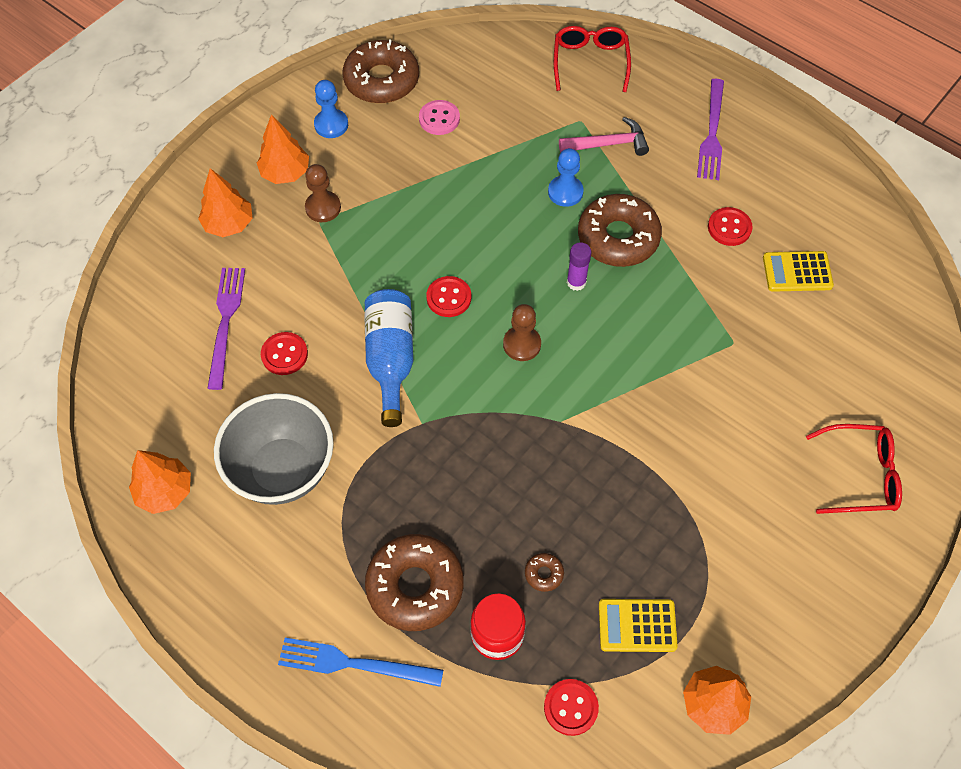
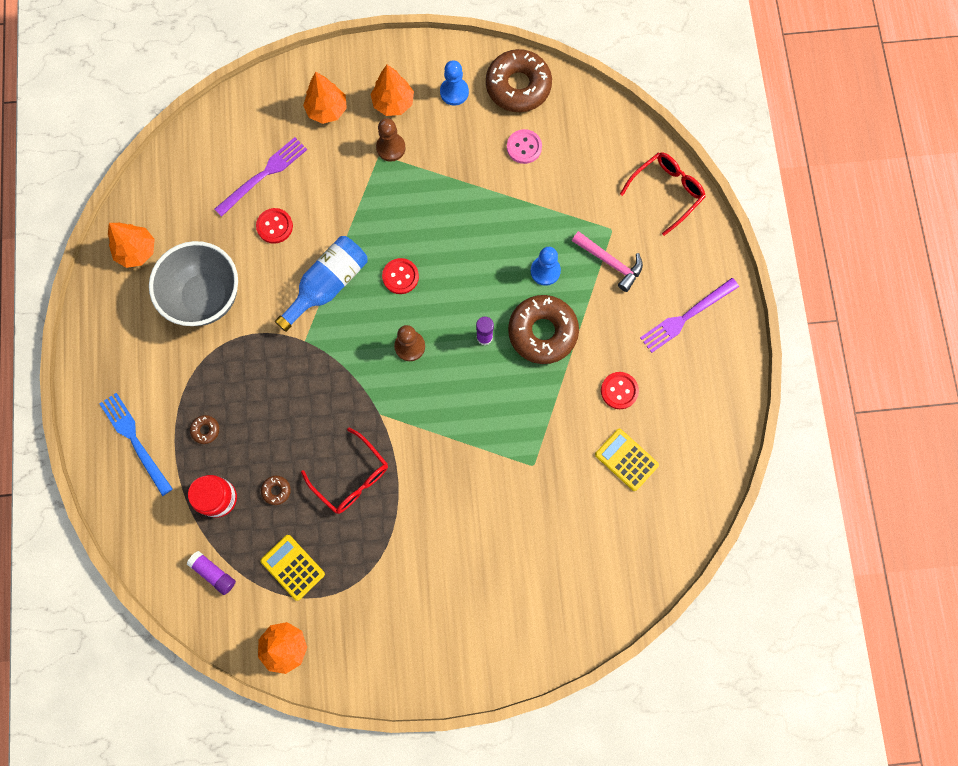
camera: 45 degrees right, 15 degrees up
(415, 586) = (205, 430): brown donut -> brown donut, size x0.40
(571, 707) = (213, 573): red button -> purple glue stick
(860, 475) = (510, 614): red glasses -> red glasses (351, 477)

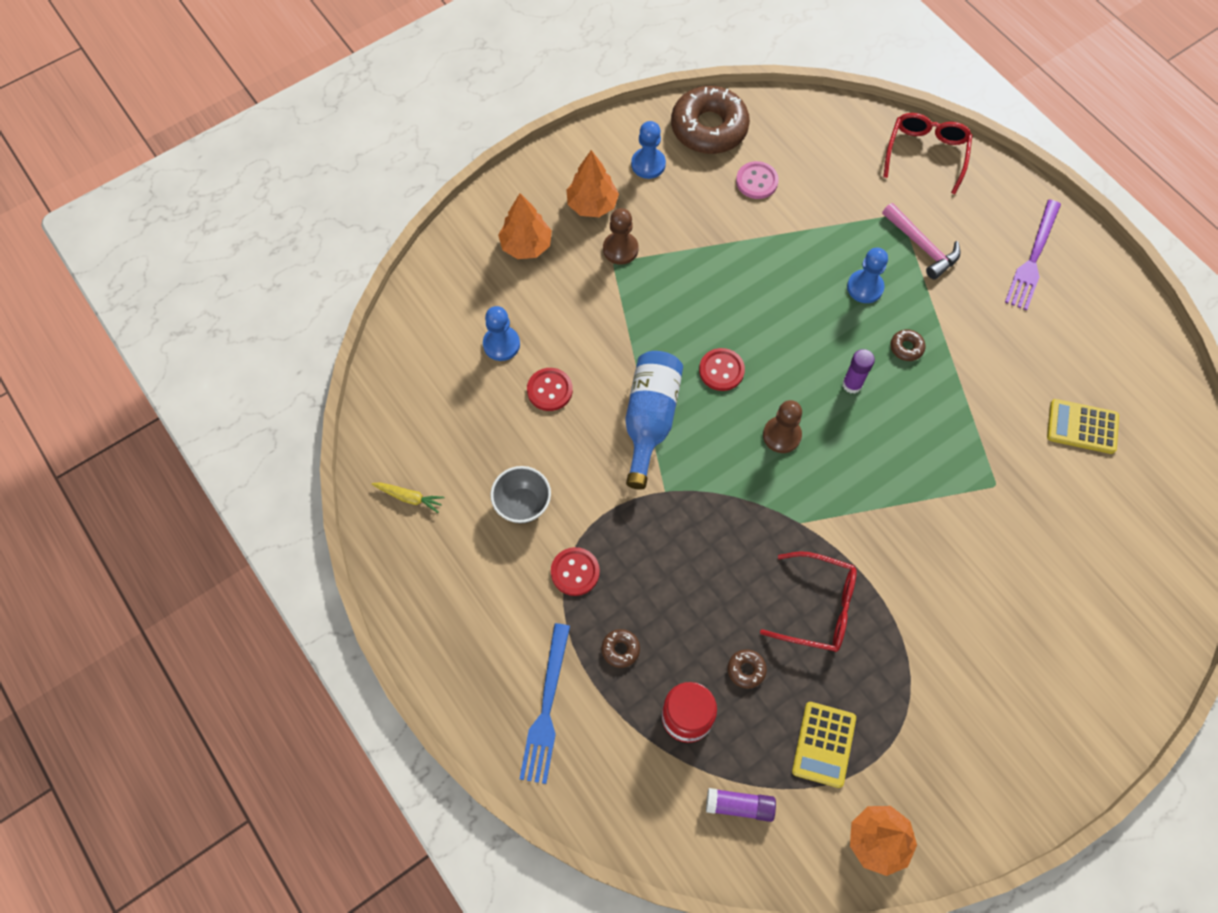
camera: 30 degrees left, 10 degrees down
(135, 440) = (546, 708): blue fork -> blue fork turned 105 degrees counterclockwise
(137, 251) = (409, 497): orange tree -> yellow carrot
(206, 297) = (522, 504): grey bowl -> grey bowl, size x0.53
(263, 175) = (501, 344): purple fork -> blue pawn
(293, 567) = (823, 744): yellow calculator -> yellow calculator turned 90 degrees counterclockwise
(542, 332) = (906, 347): brown donut -> brown donut, size x0.40
(610, 262) = (922, 246): pink hammer -> pink hammer turned 45 degrees clockwise
(619, 391) = (1024, 363): red button -> red button (575, 572)

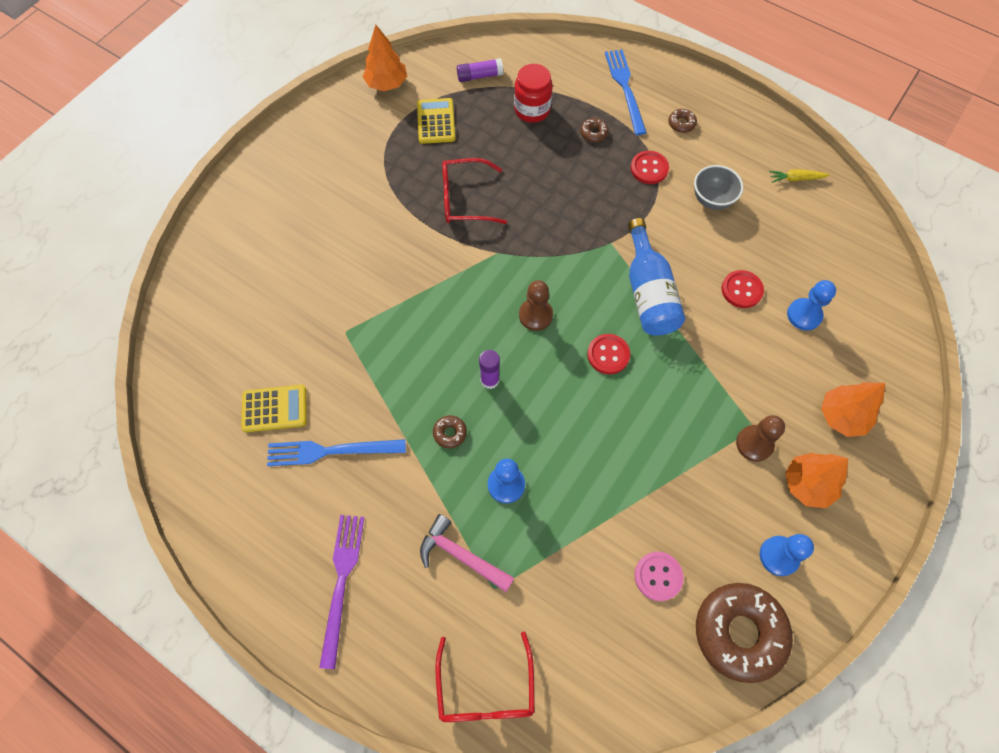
camera: 160 degrees right, 0 degrees up
(746, 670) = (503, 147): brown donut -> brown donut (681, 124)
(1028, 368) = (331, 451): none -> blue fork

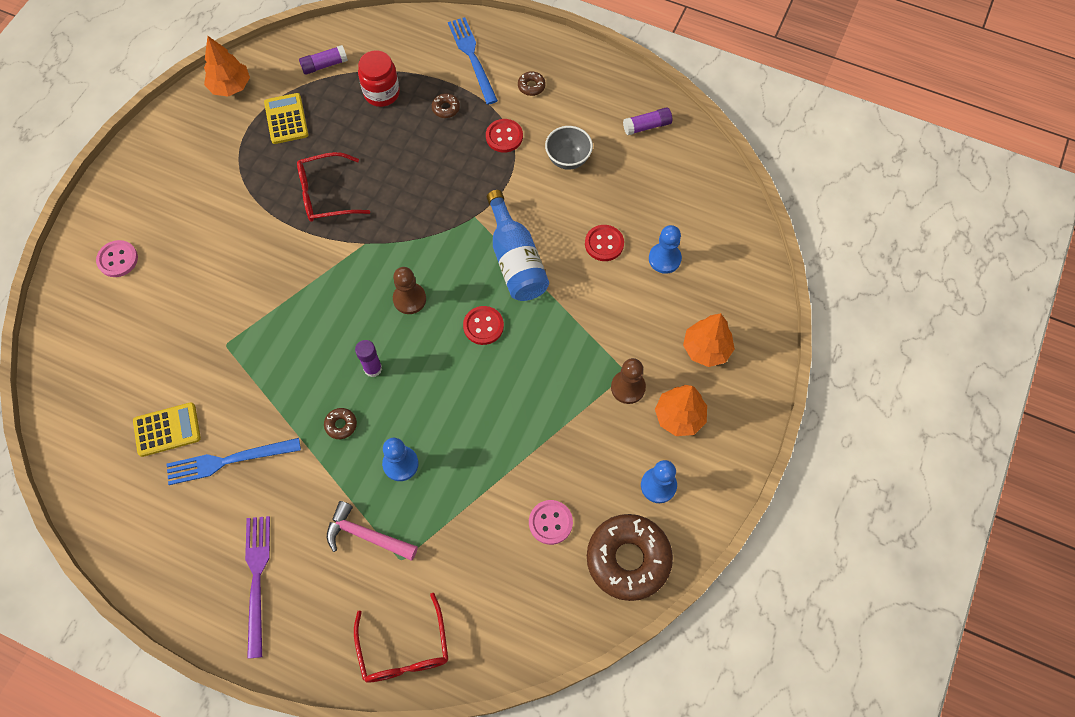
camera: 10 degrees left, 0 degrees up
(253, 232) = (118, 259): none -> pink button
(796, 179) = (647, 126): yellow carrot -> purple glue stick

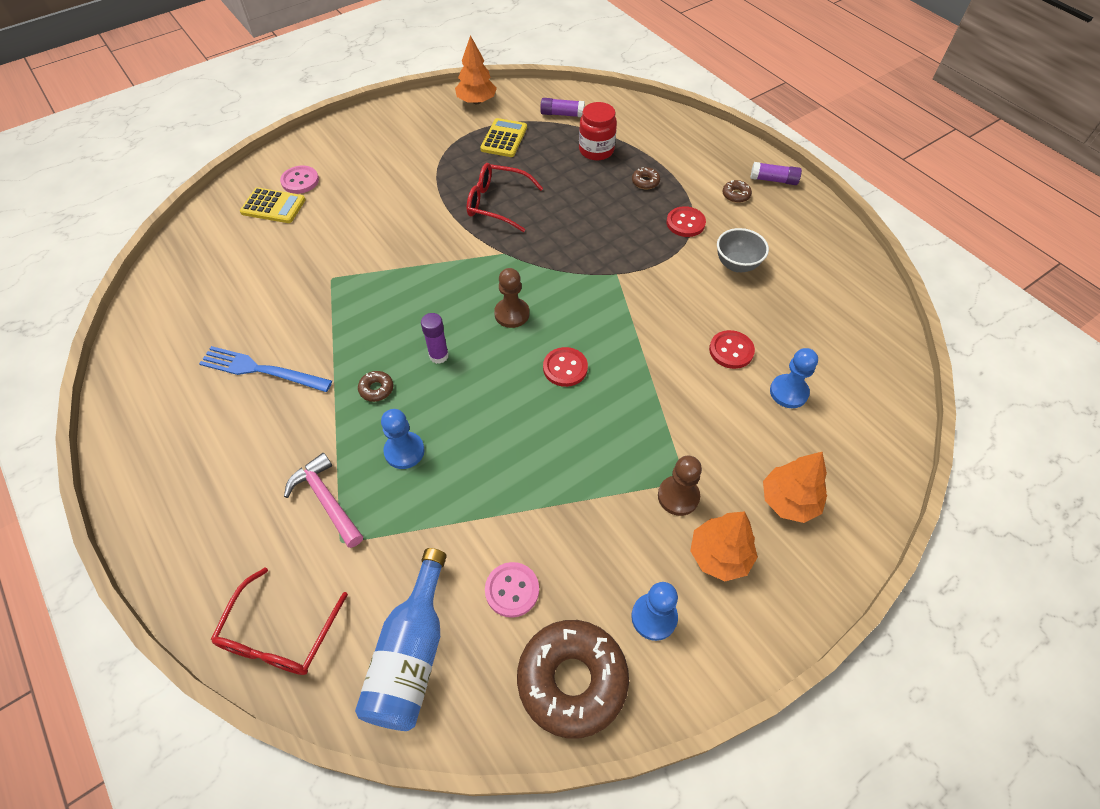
camera: 30 degrees right, 10 degrees down
(167, 430) = (234, 320): yellow calculator -> yellow calculator (273, 206)
(257, 579) = (204, 485): purple fork -> none
(472, 57) = (694, 154): blue fork -> none
(515, 260) = (633, 326): blue bottle -> blue bottle (411, 654)
(647, 126) = (834, 269): purple glue stick -> purple glue stick (773, 180)

